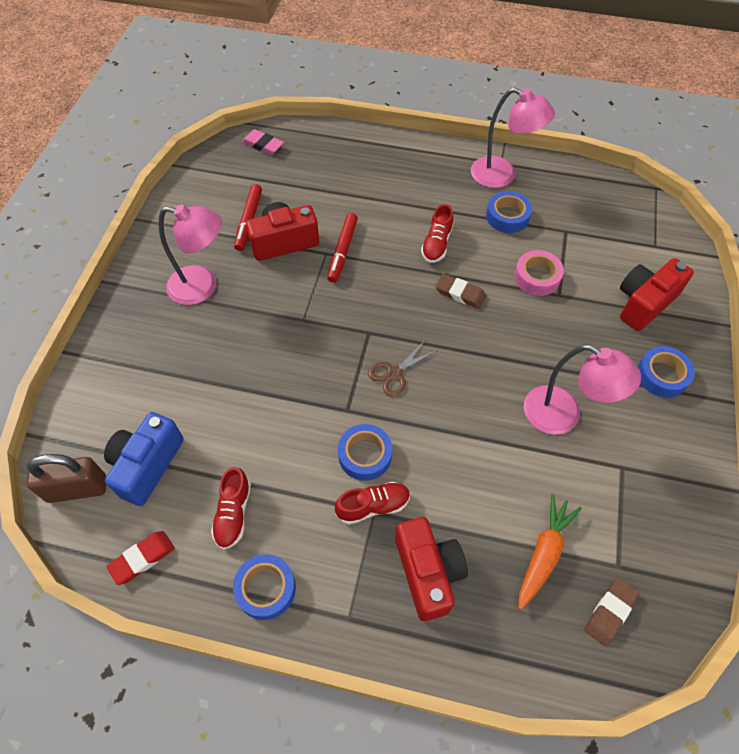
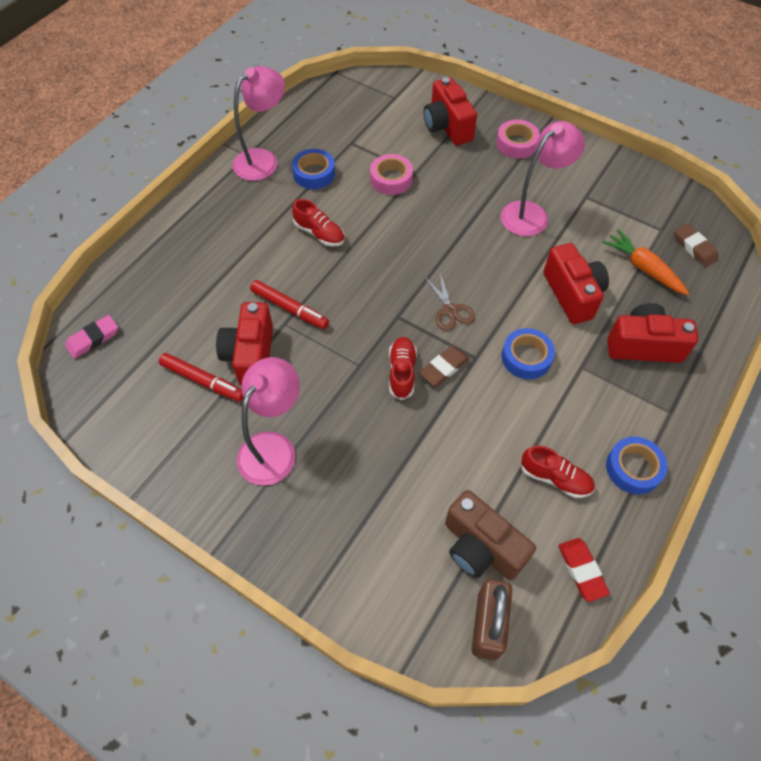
camera: 70 degrees left, 0 degrees up
(147, 465) = (481, 547): blue camera -> brown camera
(373, 506) = (576, 366): red shoe -> red shoe (402, 372)
(460, 294) = (384, 236): brown eraser -> brown eraser (444, 368)
(467, 482) = (572, 294): none -> red camera
(662, 375) = (516, 144): blue tape -> pink tape

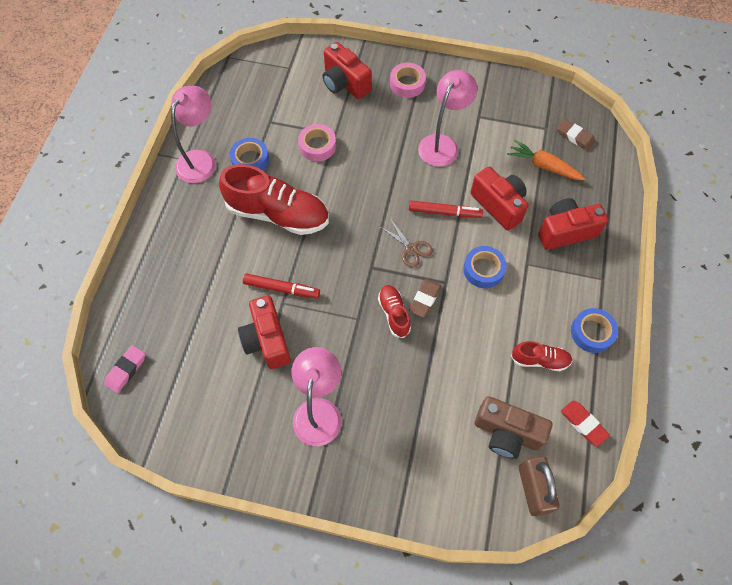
camera: 20 degrees left, 5 degrees up
(203, 380) = (237, 375): red marker -> red marker (444, 212)
(319, 233) = (278, 214): red shoe -> red shoe, size x2.03

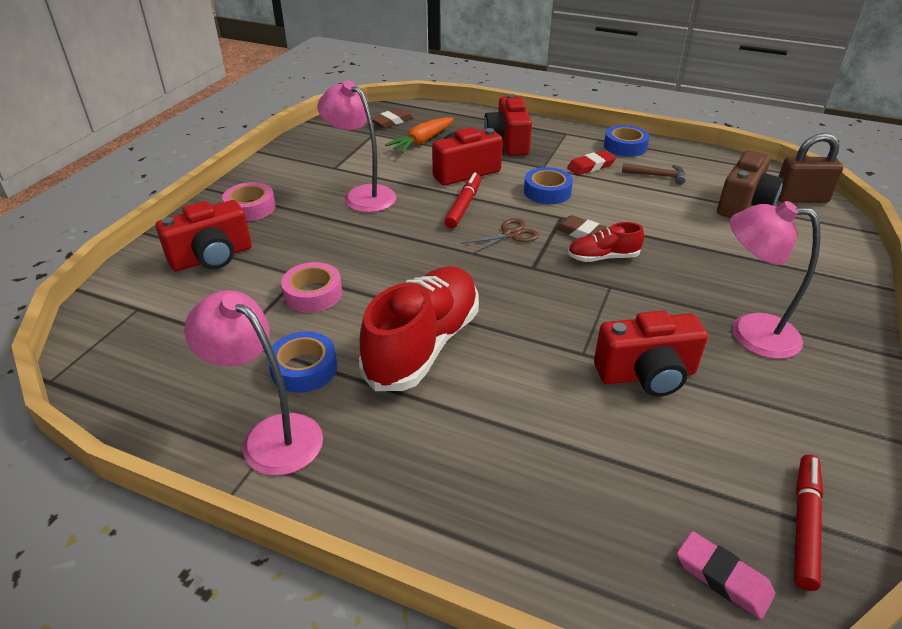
camera: 80 degrees left, 25 degrees down
(281, 288) = (558, 352): red marker -> red marker (804, 524)
(539, 360) = (657, 176): red shoe -> brown hammer
(583, 424) = (723, 164): red eraser -> red eraser (591, 166)

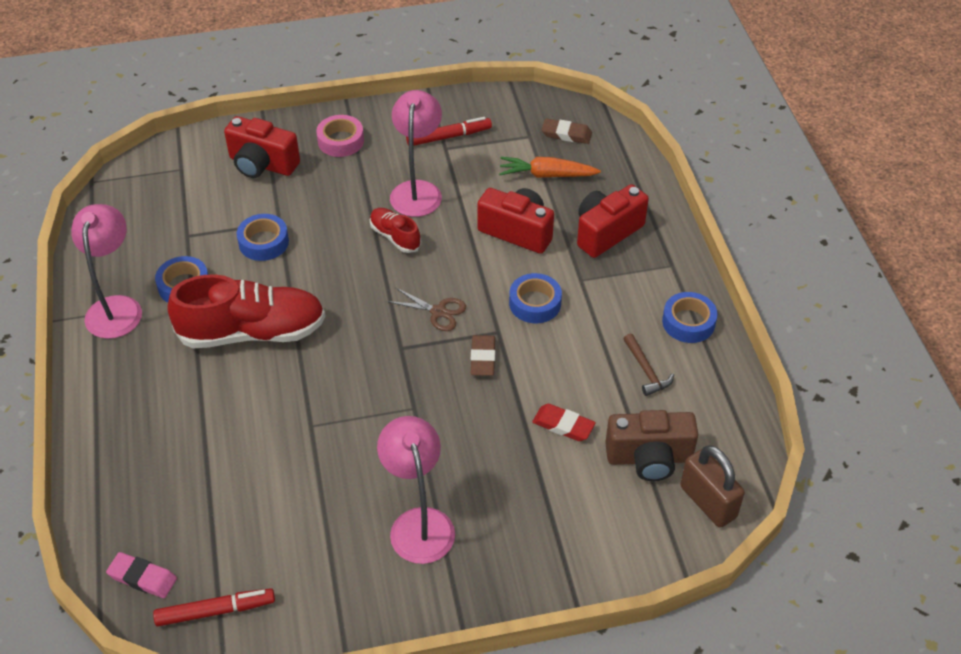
camera: 55 degrees right, 10 degrees up
(313, 294) = (263, 242): pink tape -> blue tape
(463, 206) = (458, 260): red marker -> red marker (449, 136)
(591, 166) = (617, 313): red eraser -> red eraser (563, 425)
(603, 257) = (454, 387): red shoe -> red shoe (395, 237)
(646, 375) = (313, 473): red camera -> none
(723, 578) = (142, 577): pink eraser -> pink eraser turned 75 degrees counterclockwise

